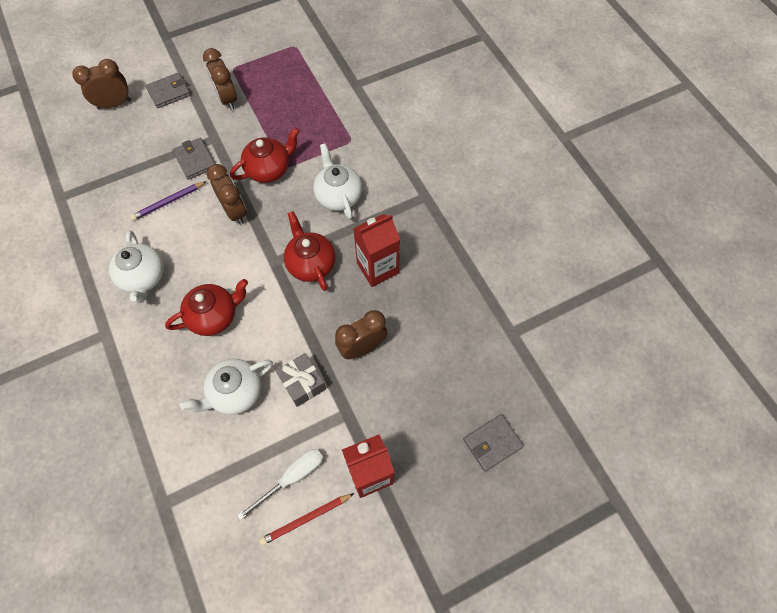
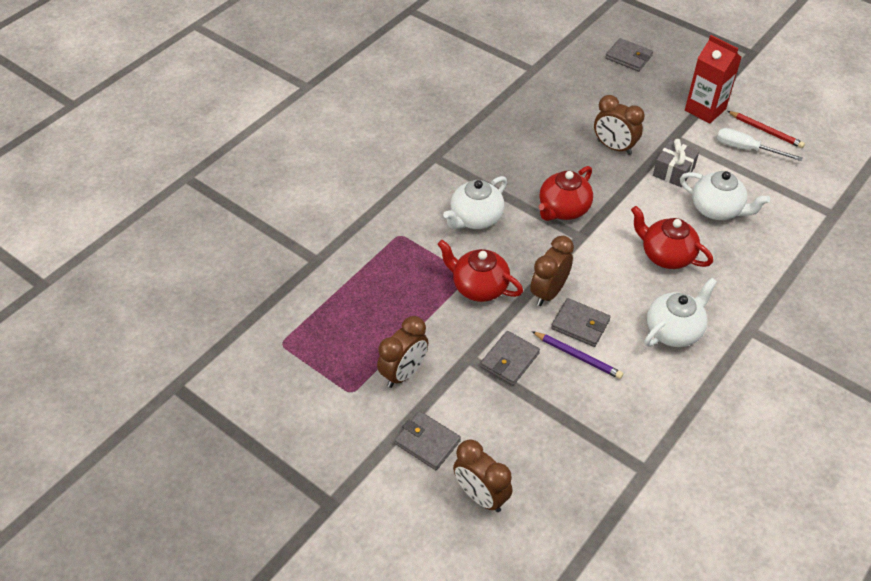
camera: 115 degrees left, 15 degrees down
(193, 217) = (580, 324): none -> grey wallet
(377, 268) = (534, 163): red carton -> none

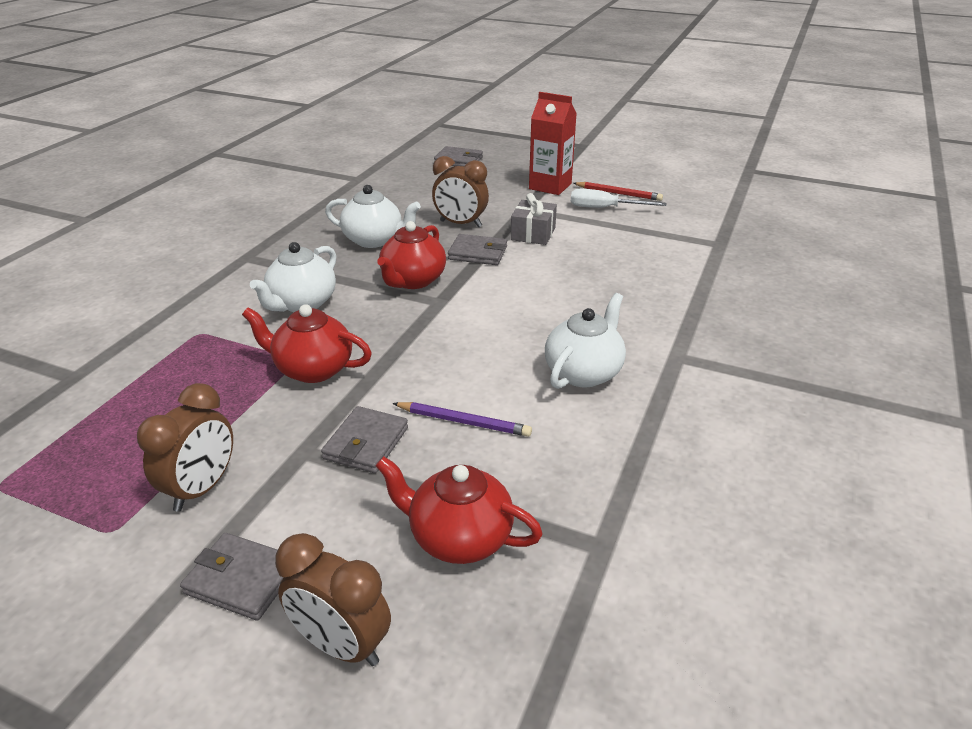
camera: 15 degrees left, 15 degrees down
(548, 292) = (409, 360): brown clock -> none
(580, 324) = (459, 386): grey wallet -> grey wallet (478, 253)
(666, 255) = (548, 303): red teapot -> red teapot (459, 538)
(717, 209) = (592, 257): white teapot -> white teapot (374, 240)

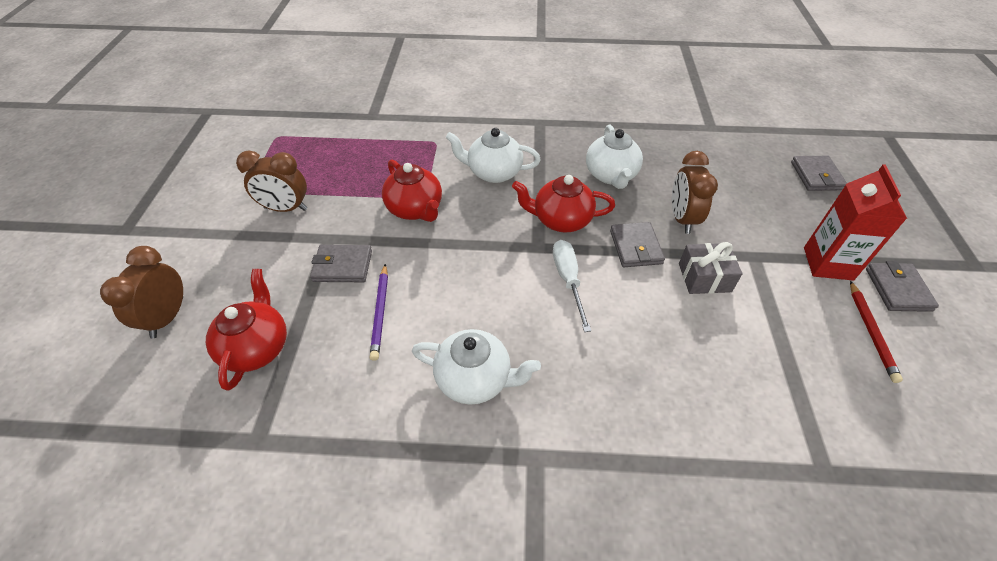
camera: 70 degrees right, 15 degrees up
(242, 579) = (215, 255): grey wallet -> grey wallet (897, 289)
(313, 369) = (415, 209): red teapot -> red teapot turned 150 degrees clockwise
(604, 208) = (818, 326): white screwdriver -> white screwdriver (568, 280)

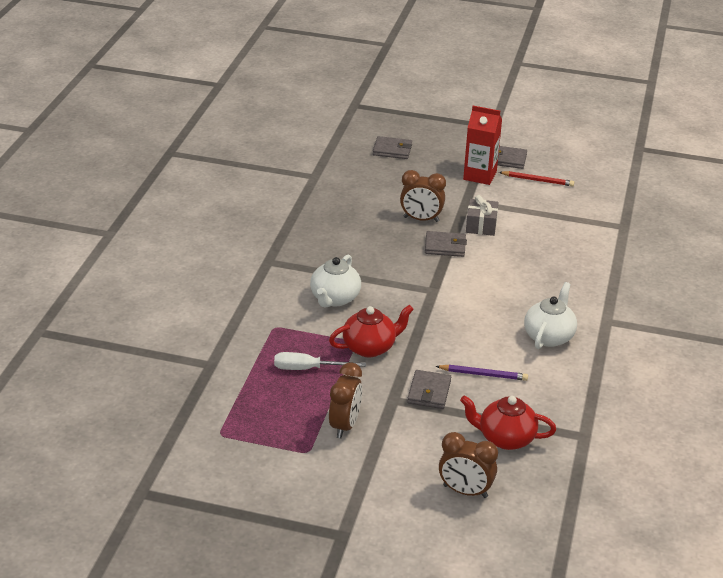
camera: 80 degrees left, 15 degrees down
(561, 220) = (406, 274): red teapot -> none
(568, 280) = (470, 283): white screwdriver -> white screwdriver (308, 369)
(611, 175) = (360, 239): white teapot -> none

